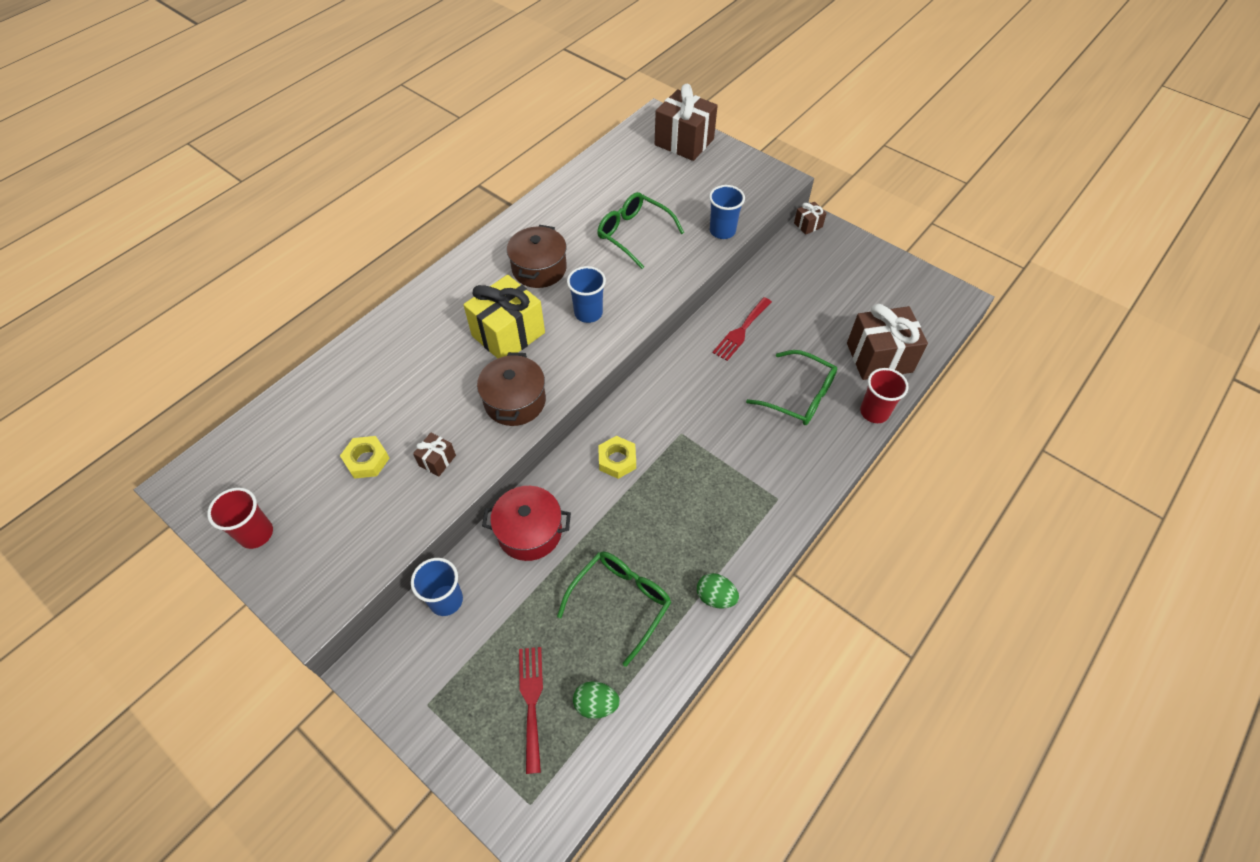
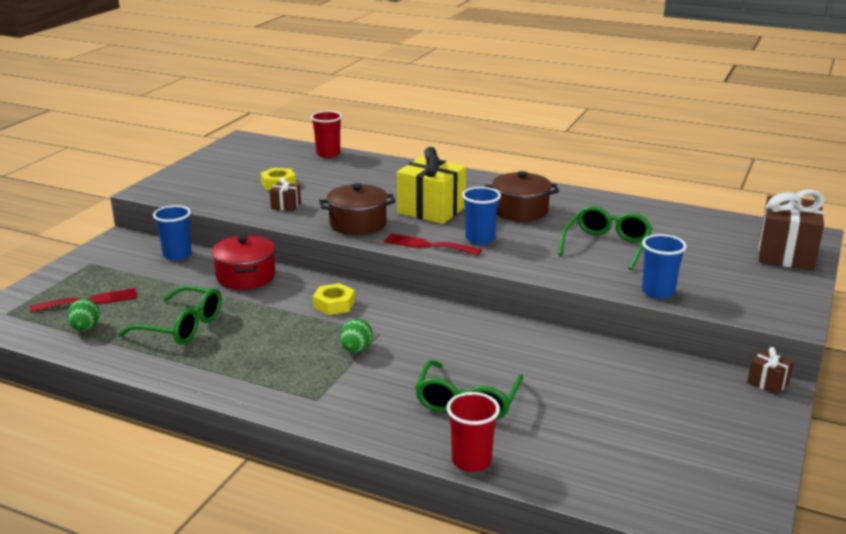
camera: 75 degrees right, 30 degrees down
(256, 534) = (208, 164): red cup -> red cup (328, 154)
(715, 597) = (191, 374): green egg -> green egg (356, 349)
(741, 331) = (543, 353): red fork -> red fork (427, 245)
(879, 357) = (567, 460): brown gift -> none

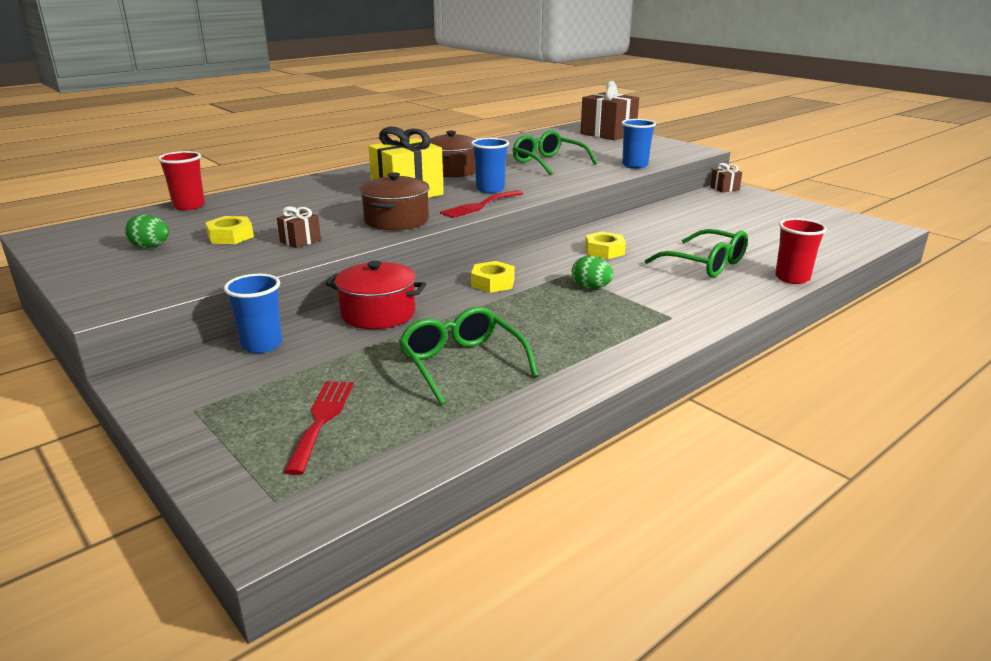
camera: 65 degrees left, 0 degrees up
(85, 328) = (402, 430): green egg -> green egg (150, 247)
(181, 326) = (462, 364): green glasses -> green glasses turned 75 degrees counterclockwise
(455, 340) = (604, 251): none -> yellow nut

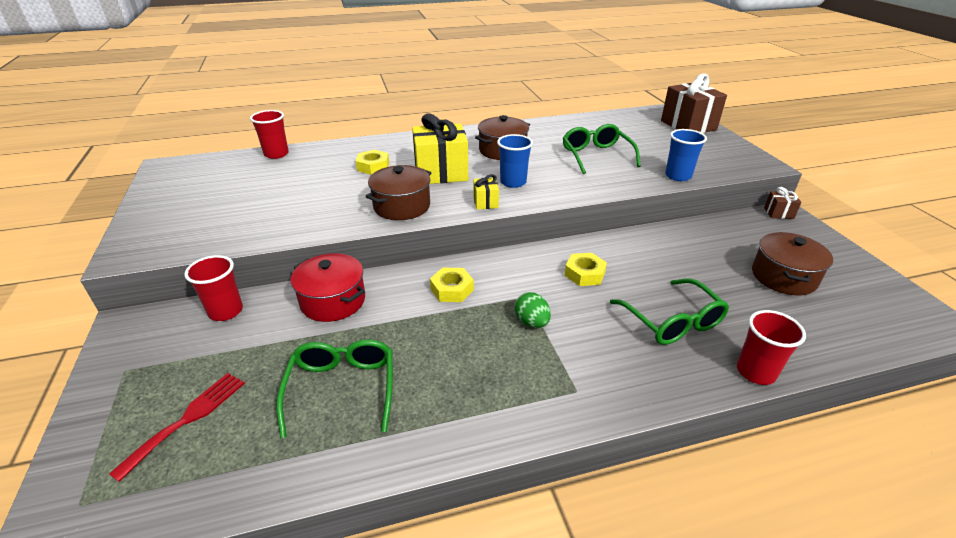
camera: 25 degrees right, 10 degrees up
(150, 247) = (210, 196): green egg -> none
(230, 236) = (270, 196): yellow nut -> yellow nut (373, 166)
(262, 345) = (226, 311): blue cup -> red cup
(300, 241) = (310, 214): brown gift -> none
(480, 205) = (485, 202): red fork -> yellow gift
(763, 224) = (783, 277): none -> brown pot

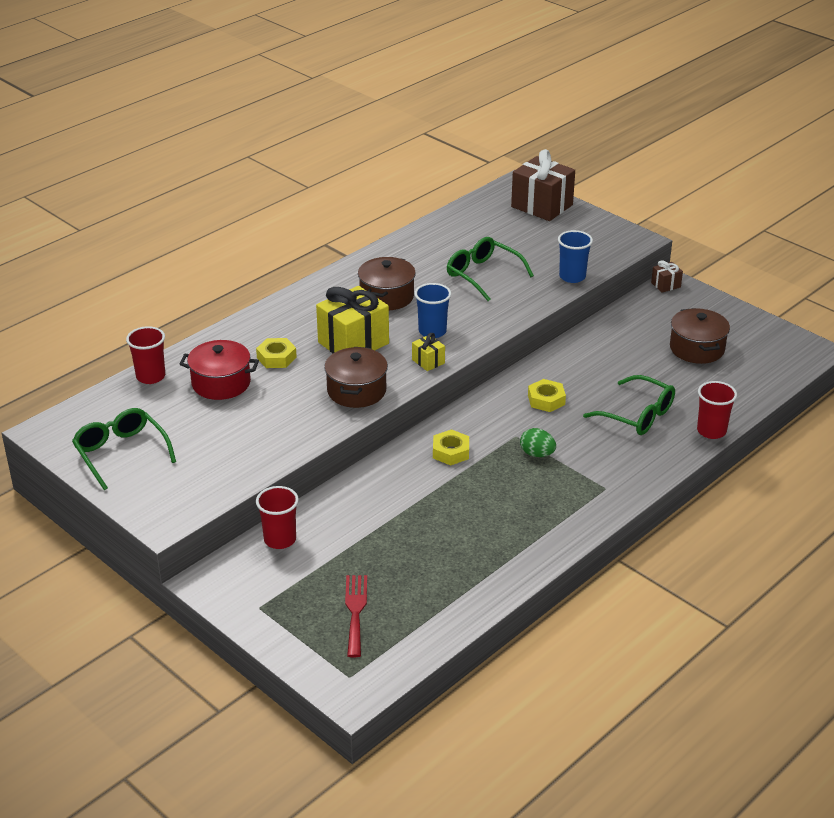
camera: 30 degrees left, 0 degrees up
(333, 301) = (362, 497): red pot -> red pot (221, 383)
(342, 389) = (444, 551): green glasses -> green glasses (121, 453)

